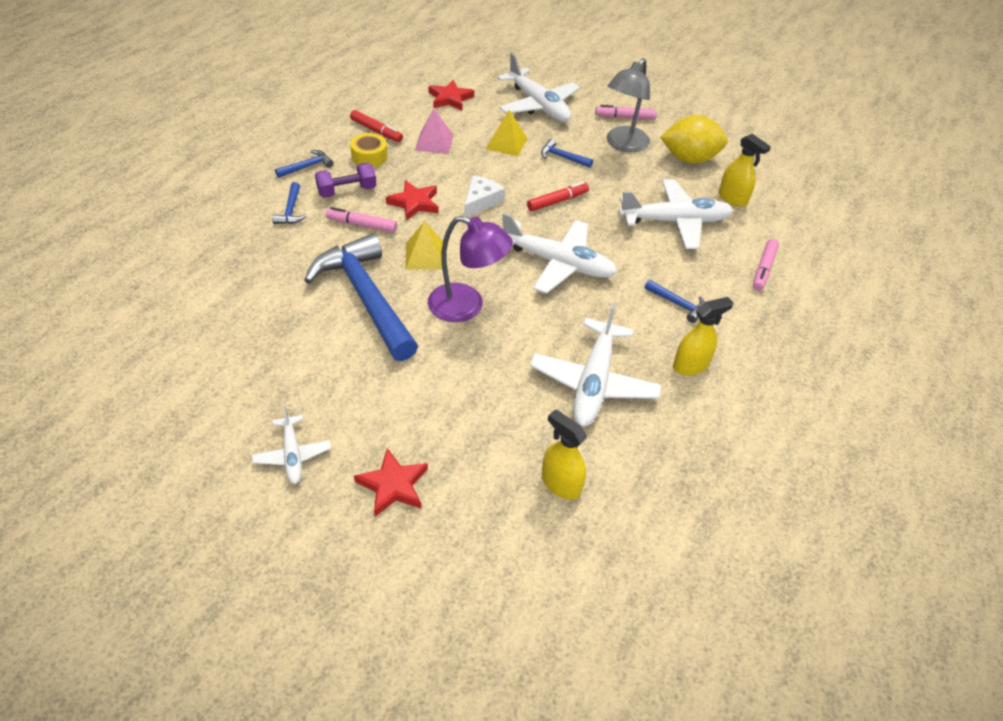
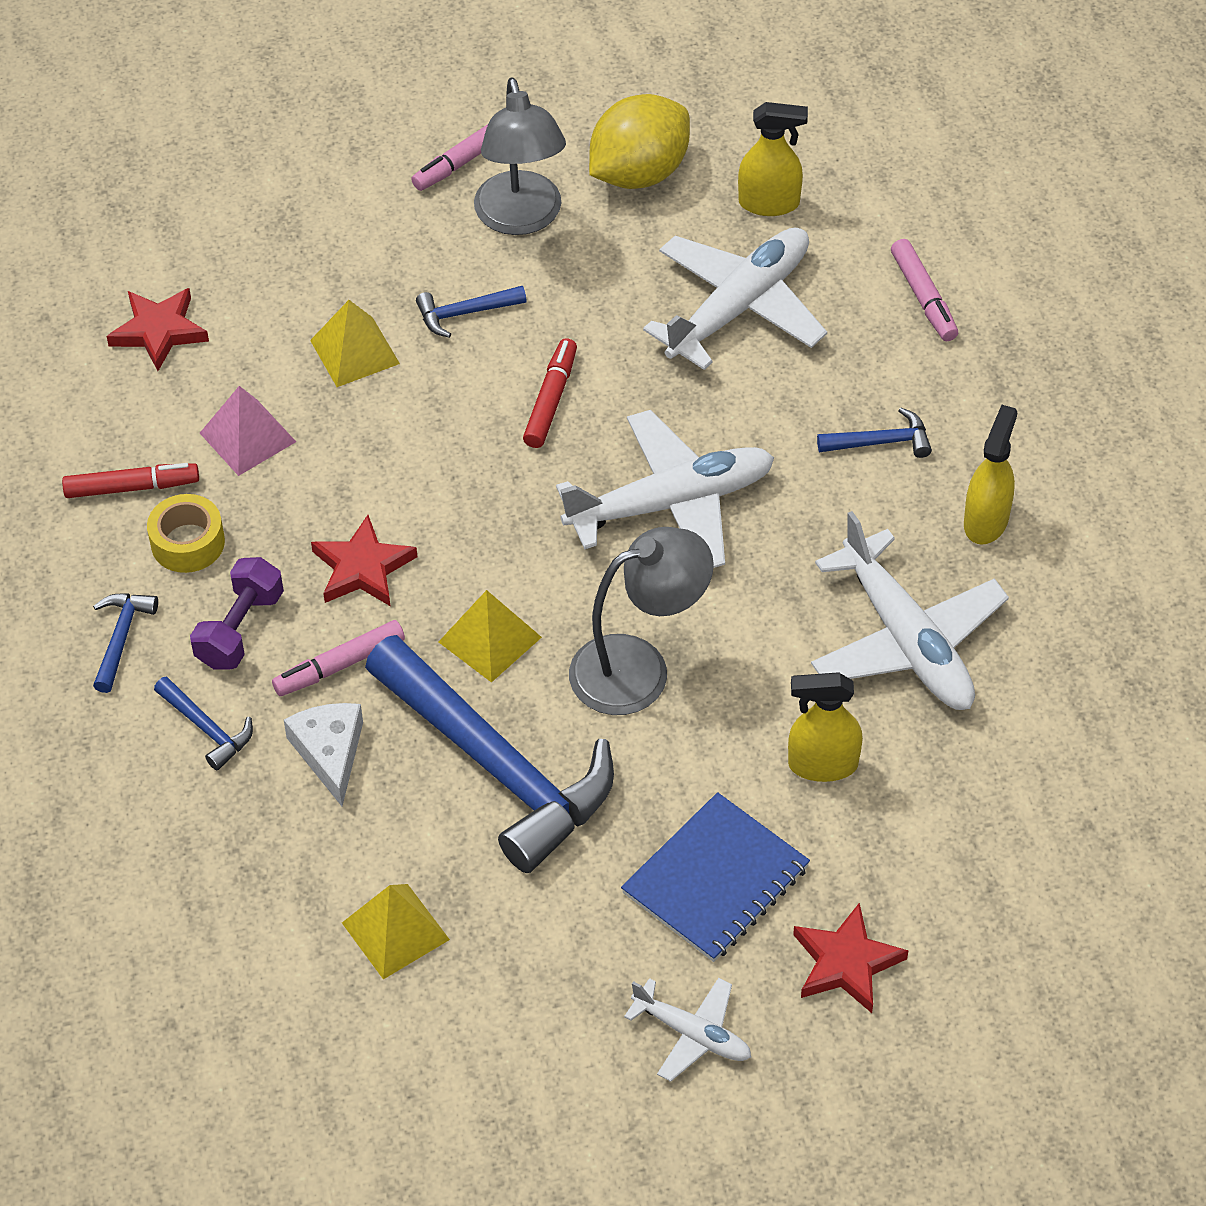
camera: 40 degrees left, 5 degrees up
(248, 320) = (395, 931): none -> yellow pyramid
(366, 297) = (497, 767): blue hammer -> blue hammer turned 150 degrees counterclockwise
(387, 405) = (715, 880): none -> blue notebook
(467, 306) = (639, 668): purple lamp -> grey lamp
(481, 201) = (450, 488): white cheese -> white cheese (330, 752)
(538, 105) = (310, 237): white plane -> none
(560, 483) = (1012, 797): yellow spray bottle -> yellow spray bottle (822, 764)

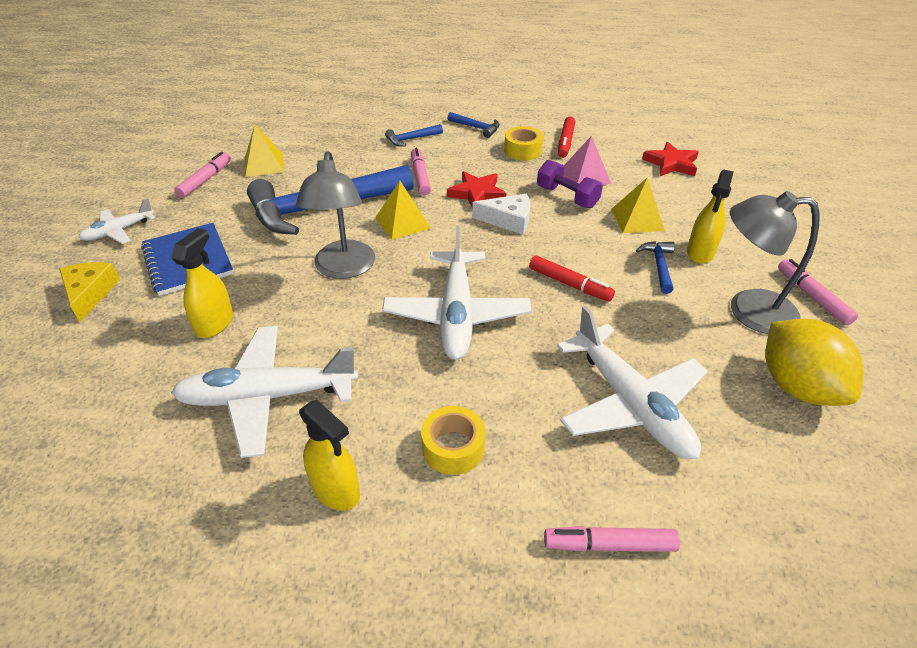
camera: 110 degrees right, 10 degrees down
(240, 629) = (461, 155): purple dumbbell -> purple dumbbell (567, 197)
(330, 752) = (372, 165): white cheese -> white cheese (508, 220)
(487, 999) = (205, 180): none -> pink marker
(769, 203) = (754, 463): yellow spray bottle -> yellow spray bottle (700, 253)
(846, 963) = (90, 293): red star -> yellow cheese
(881, 442) = (453, 447): blue hammer -> yellow tape

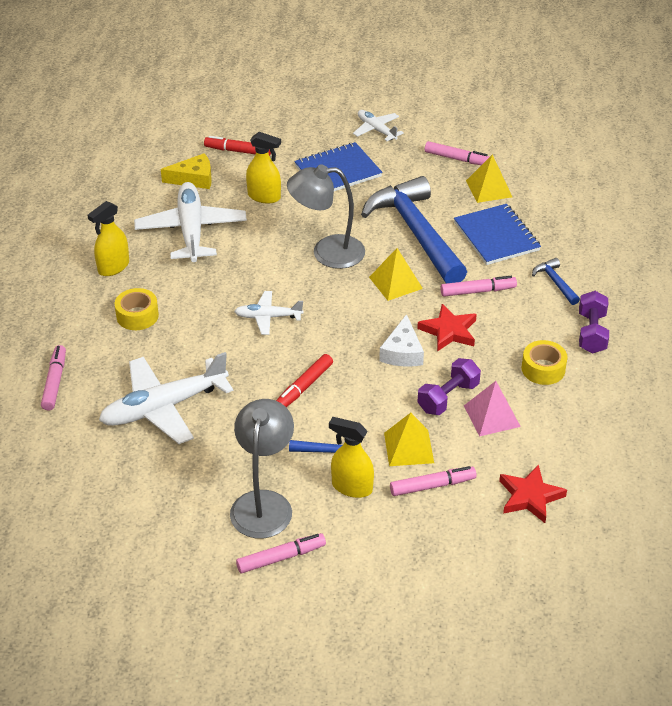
camera: 90 degrees right, 0 degrees up
(90, 293) = (299, 135): yellow cheese -> yellow cheese (194, 179)
(341, 164) = (496, 236): none -> blue notebook
(456, 314) = (268, 317): white plane -> white plane, size x0.53
(476, 128) = (591, 333): blue hammer -> purple dumbbell
(565, 142) = (569, 407): red marker -> red marker (238, 151)
(679, 208) = (432, 486): none -> pink marker
(797, 386) = (169, 512): yellow lemon -> none

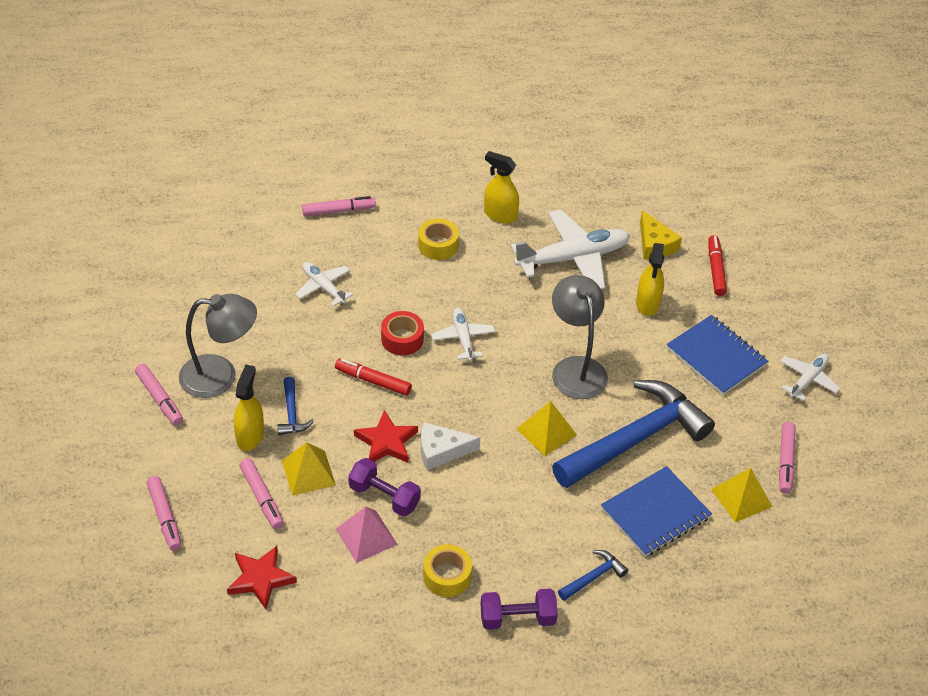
camera: 75 degrees right, 5 degrees up
(163, 407) = (323, 287): white plane -> white plane, size x0.53
(256, 359) = (402, 339): none -> red tape
(449, 331) = (483, 486): red star -> red star (386, 442)
(478, 291) = (555, 505): pink marker -> pink marker (165, 517)

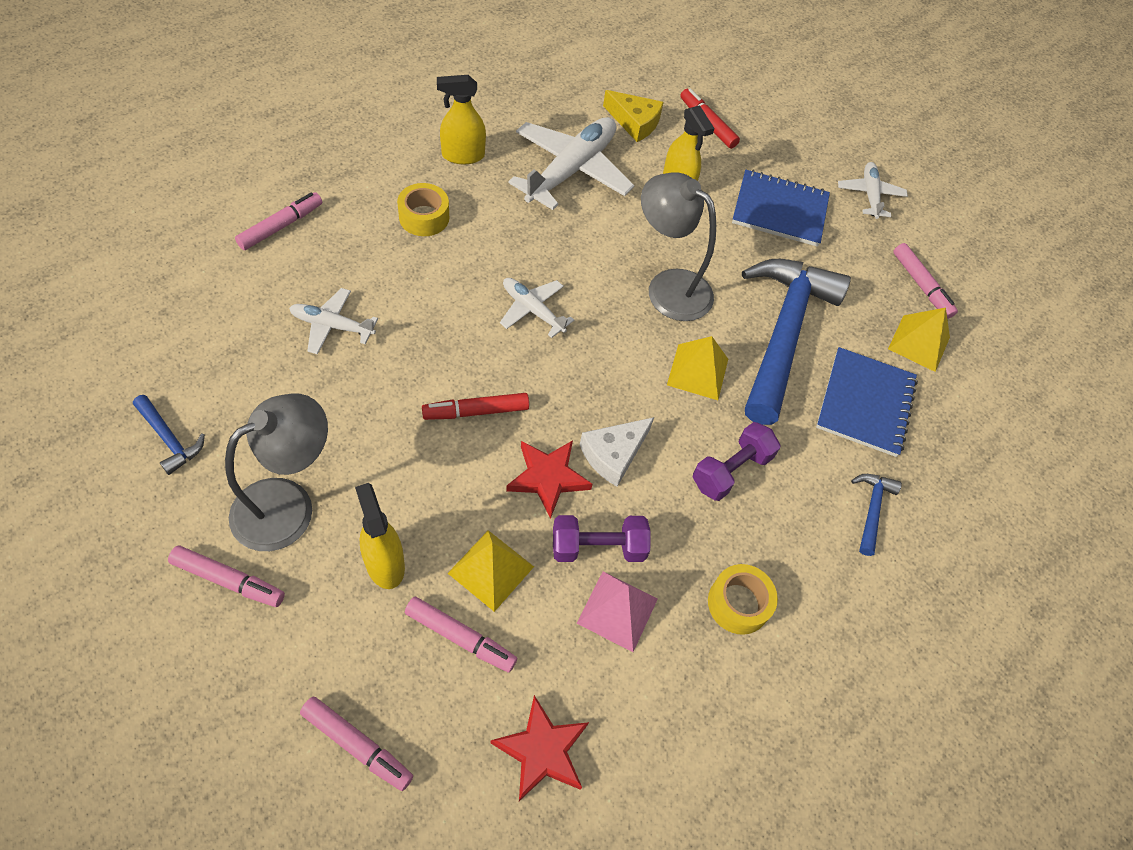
camera: 40 degrees left, 10 degrees up
(292, 413) = (413, 504): blue hammer -> blue hammer (169, 439)
(402, 339) = (469, 344): red tape -> none
(517, 618) = (844, 607): purple dumbbell -> purple dumbbell (731, 470)

